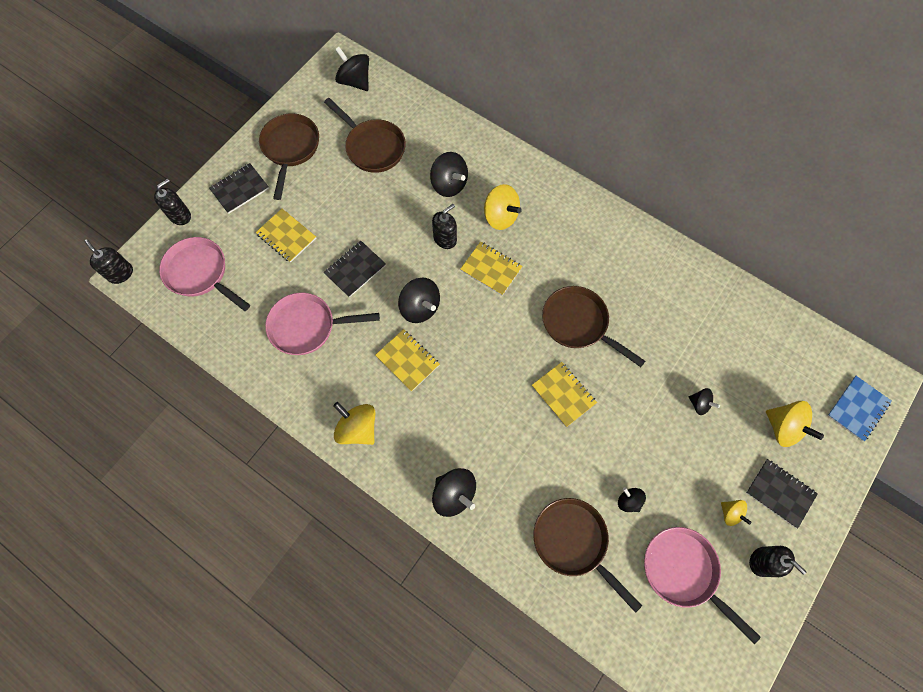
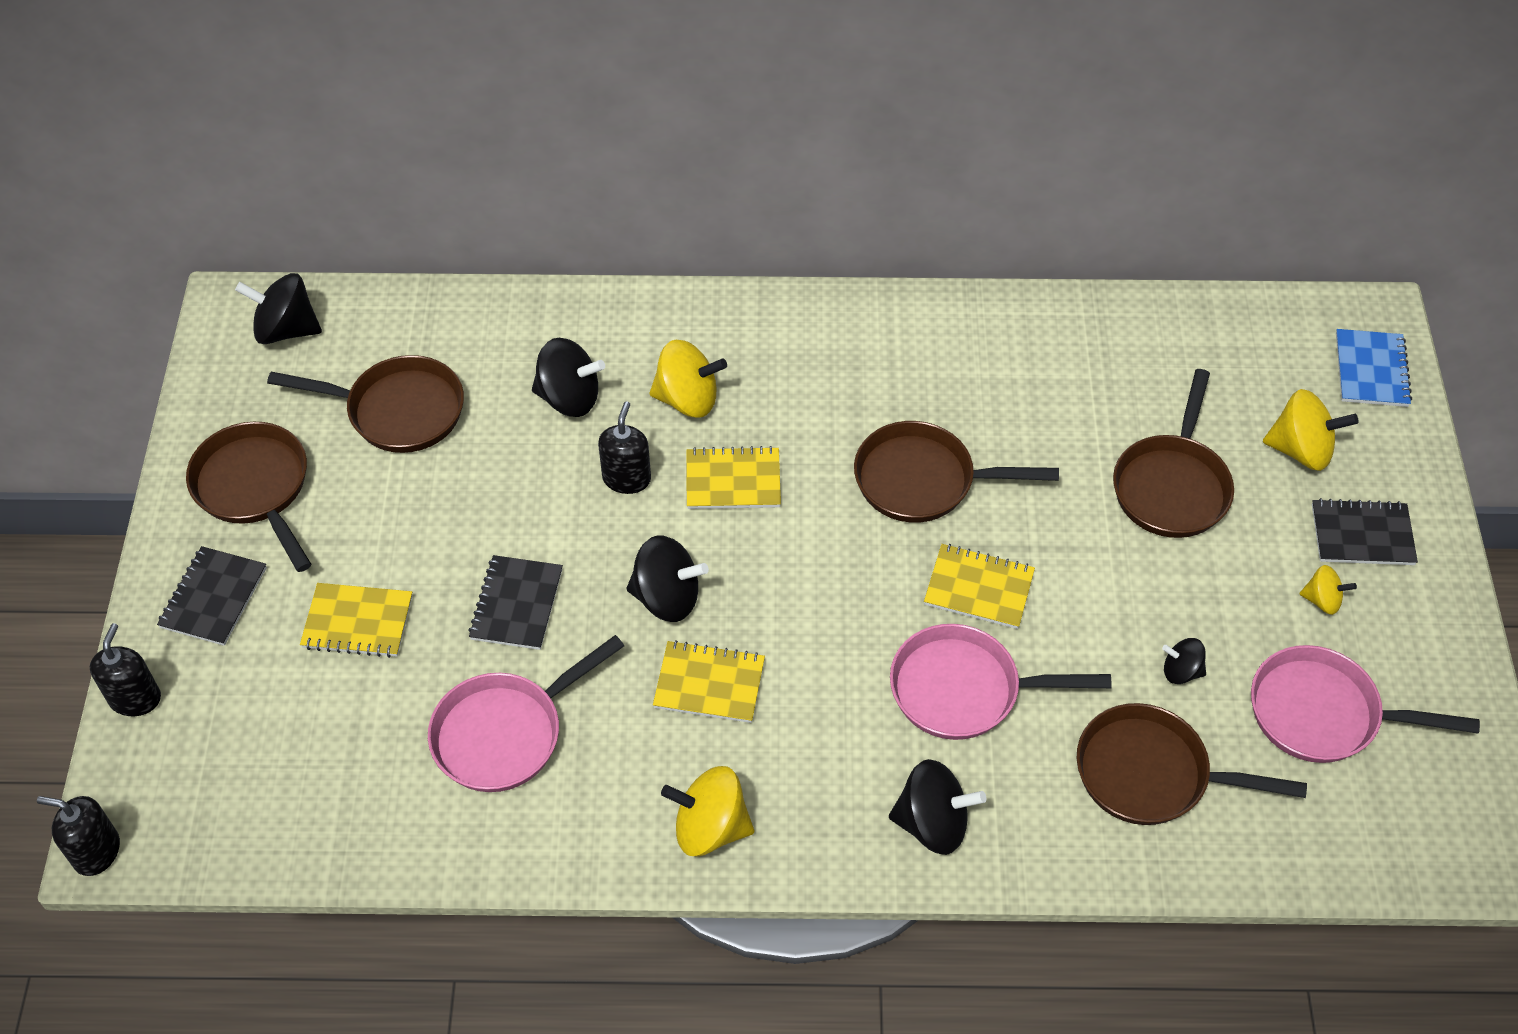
camera: 35 degrees left, 15 degrees down
(200, 273) = (248, 765): pink pan -> pink pan (963, 690)
(699, 404) = (1172, 486): black spinning top -> brown pan
(762, 561) = (1408, 634): black soap dispenser -> none

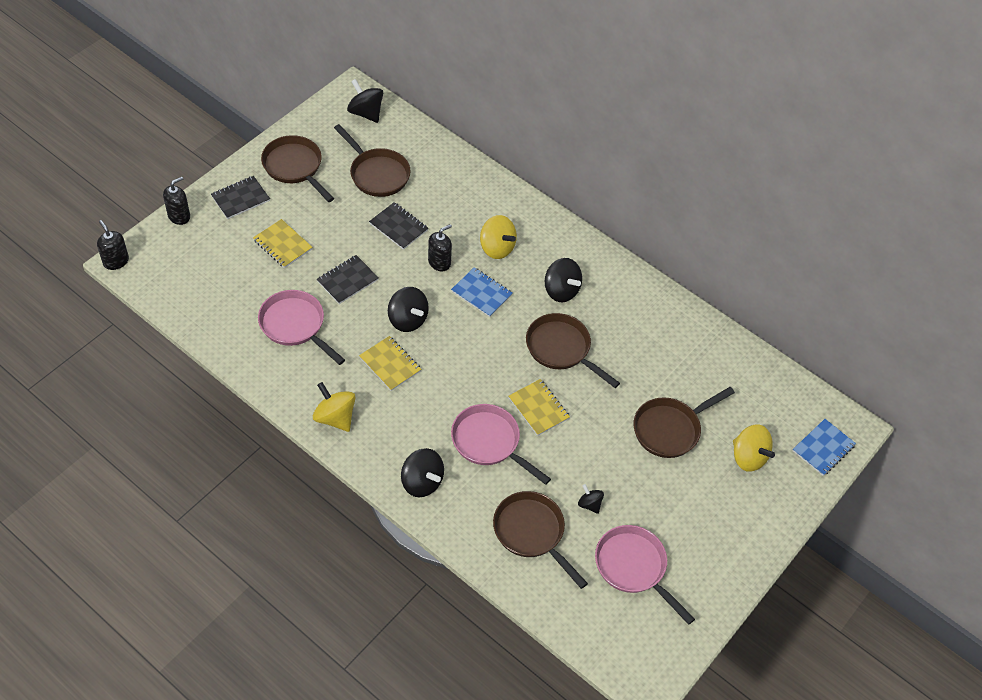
camera: 35 degrees right, 0 degrees up
(255, 488) = (294, 167): brown pan -> brown pan turned 45 degrees counterclockwise
(505, 733) = (295, 325): pink pan -> pink pan turned 45 degrees clockwise
(569, 398) = (449, 214): black spinning top -> black spinning top (561, 290)
(733, 481) = (481, 293): yellow notebook -> blue notebook
(1322, 600) = (686, 524): yellow spinning top -> none
(1362, 535) = (736, 512): black notebook -> black notebook (398, 227)

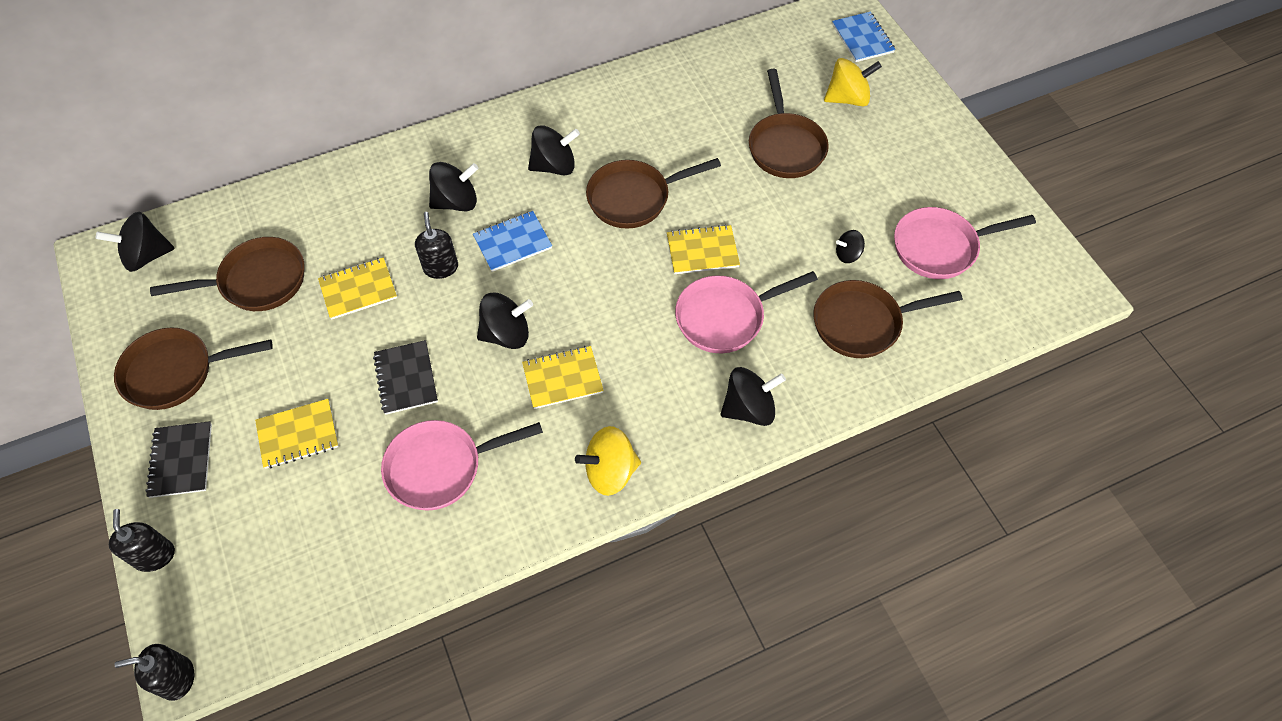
camera: 60 degrees left, 5 degrees up
(398, 227) = (358, 290): black notebook -> yellow notebook
(497, 248) = (456, 202): yellow spinning top -> black spinning top

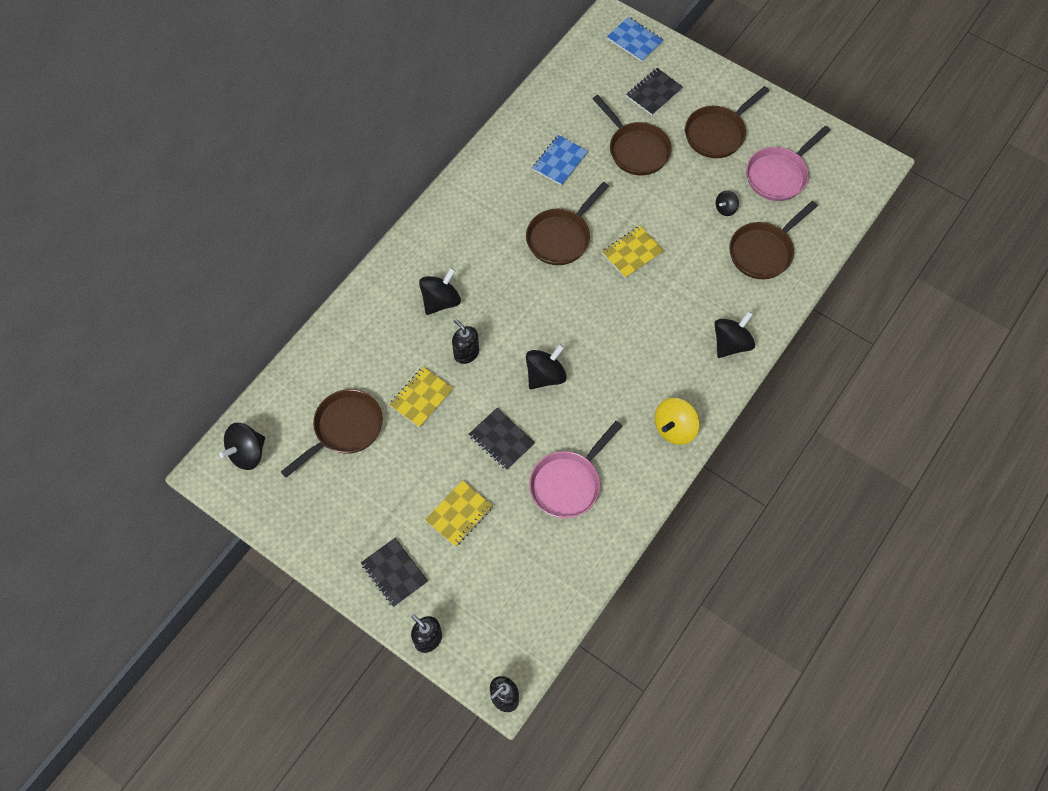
camera: 30 degrees left, 5 degrees up
(176, 372) = (340, 520): brown pan -> brown pan (717, 133)
(512, 243) = (502, 310): blue notebook -> blue notebook (560, 161)
(554, 166) = (490, 240): black spinning top -> none
(562, 378) = (603, 386): yellow notebook -> none
(725, 317) = (677, 291): pink pan -> none
(847, 98) = (654, 93): yellow spinning top -> black notebook

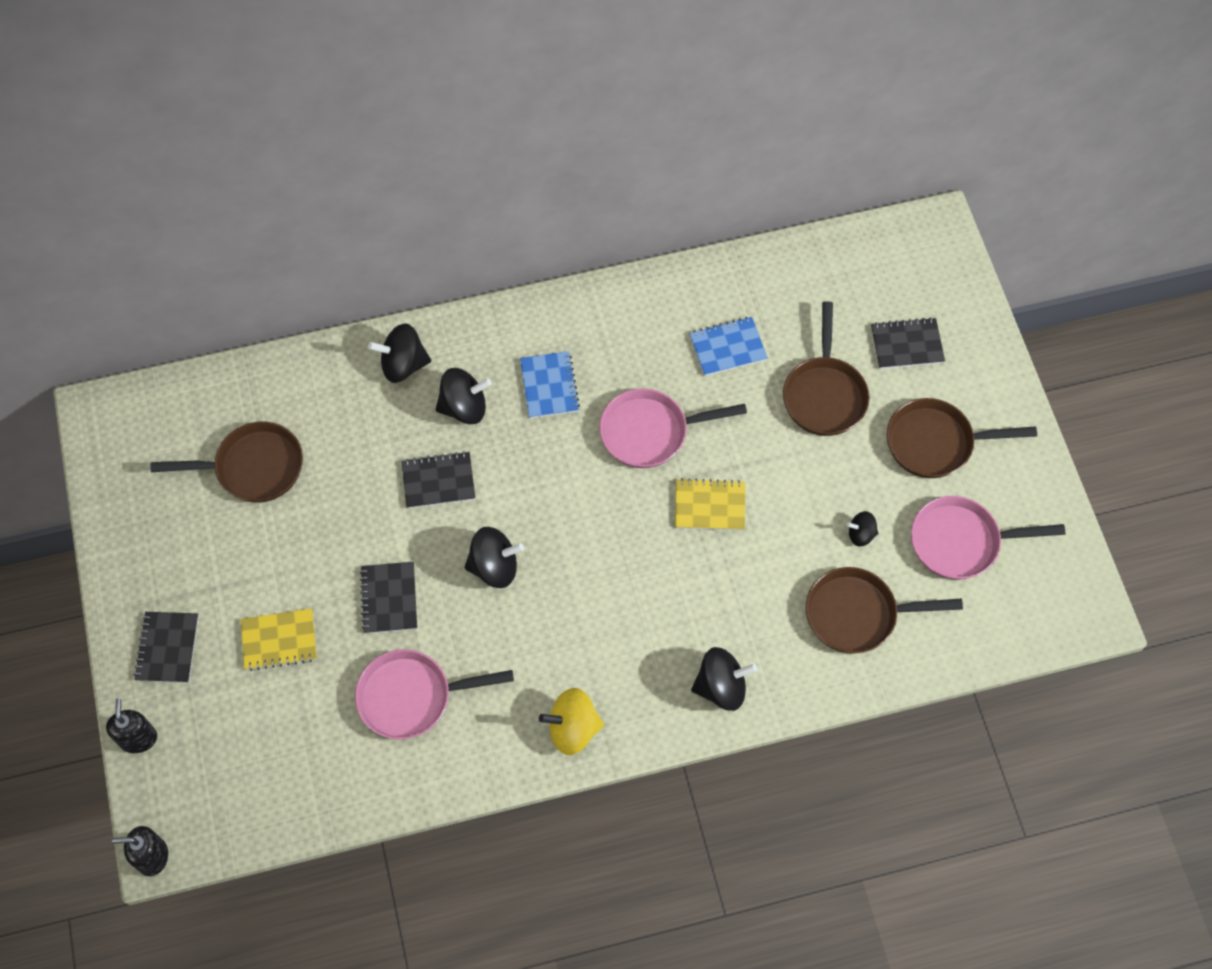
camera: 40 degrees right, 0 degrees up
(247, 453) = (146, 421): black spinning top -> black spinning top (403, 365)
(421, 398) = (353, 493): yellow notebook -> none
(466, 353) = (438, 481): black soap dispenser -> black notebook
(561, 237) = (650, 432): brown pan -> pink pan
(634, 40) = (942, 269): blue notebook -> blue notebook (549, 386)

